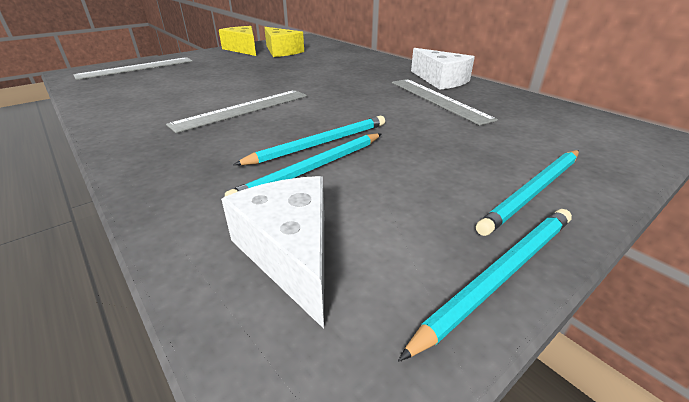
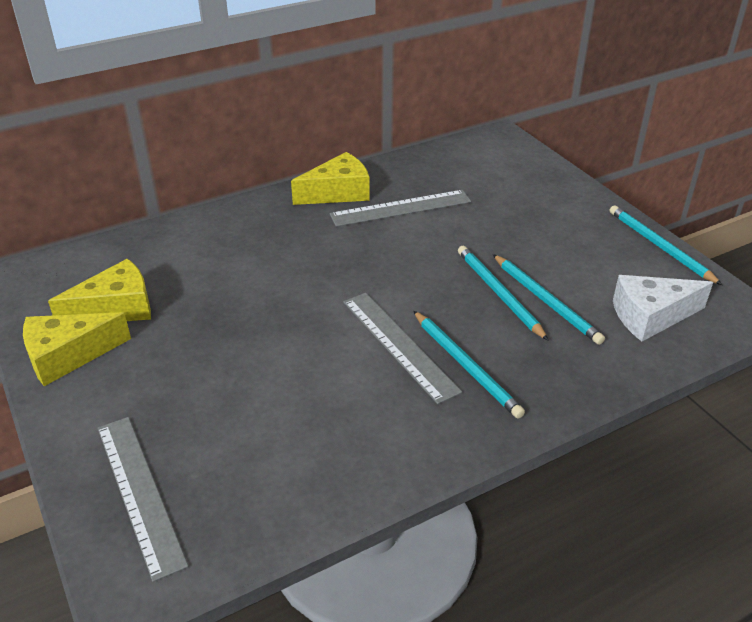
camera: 80 degrees left, 5 degrees up
(440, 80) = (338, 192): white cheese -> yellow cheese
(533, 191) = (579, 211): turquoise pencil -> turquoise pencil (466, 366)

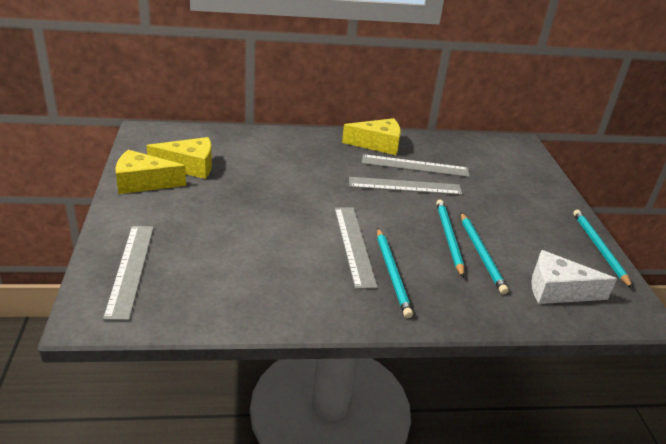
camera: 20 degrees right, 5 degrees down
(406, 240) = (405, 186): none -> grey ruler

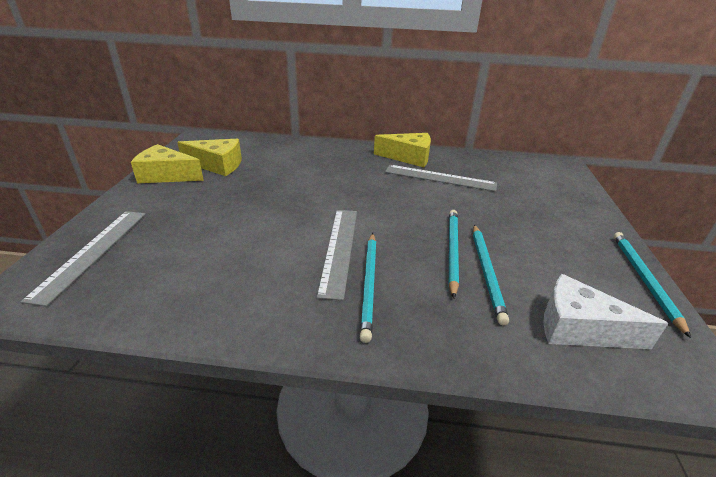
camera: 15 degrees right, 0 degrees up
(405, 186) = (422, 195): grey ruler -> none

